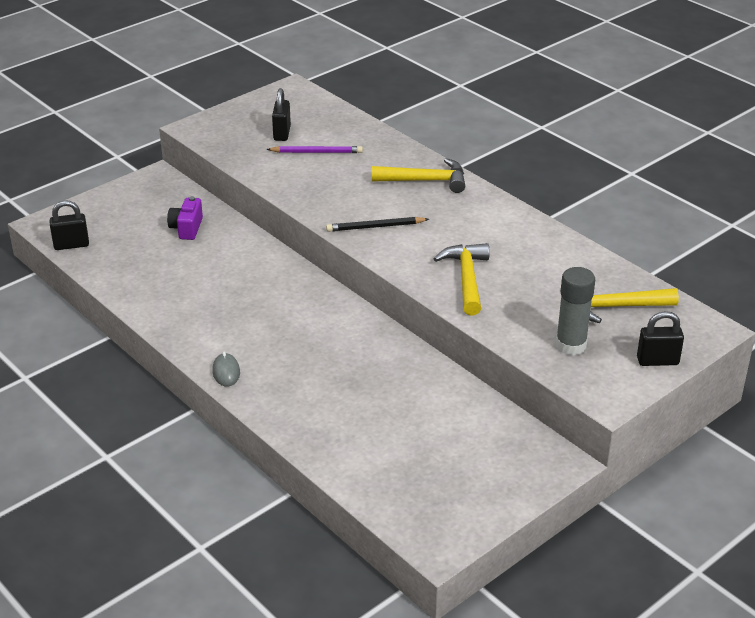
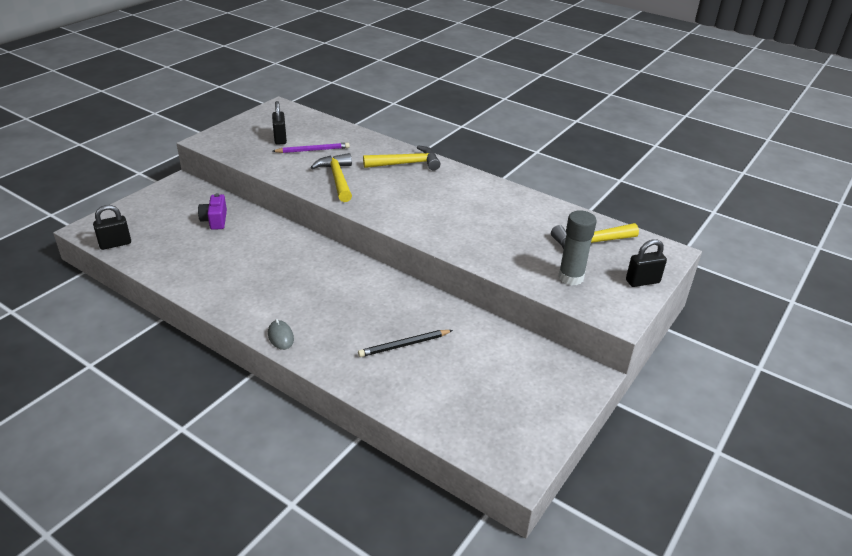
camera: 15 degrees left, 0 degrees up
(375, 227) = (379, 201): black pencil -> black pencil (404, 345)
(466, 278) = (467, 234): yellow hammer -> yellow hammer (337, 179)

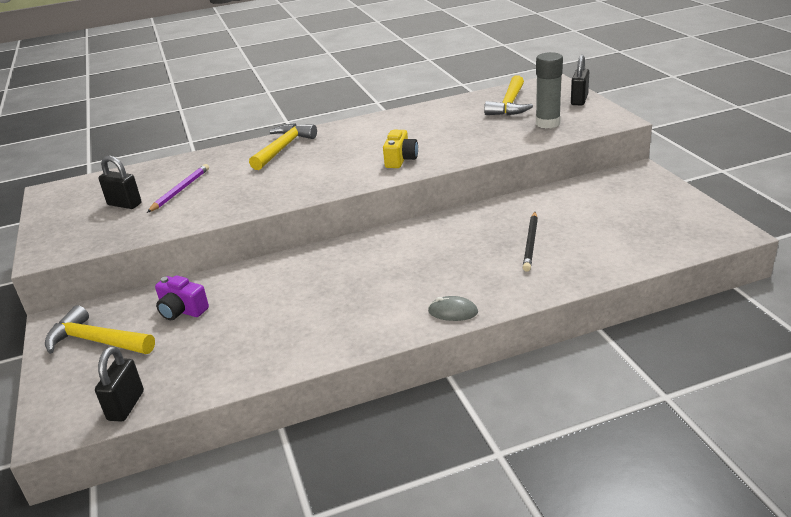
camera: 50 degrees left, 5 degrees down
(337, 179) = (258, 188): yellow hammer -> yellow hammer (96, 341)
(432, 223) = (400, 159): none -> yellow camera

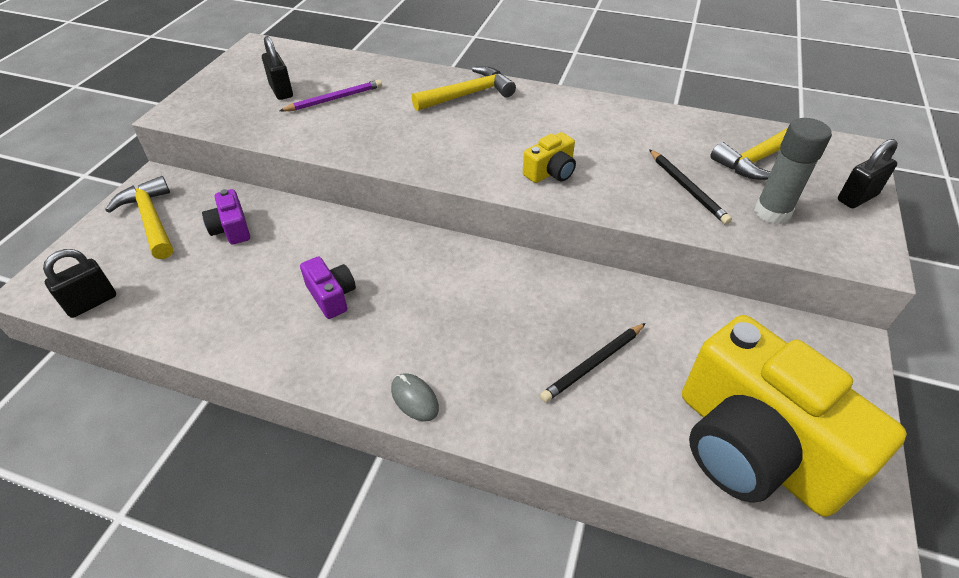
camera: 35 degrees right, 15 degrees up
(322, 301) = (331, 296): none -> purple camera
(490, 133) = (687, 188): none -> black pencil
(650, 230) = (754, 447): none -> yellow camera

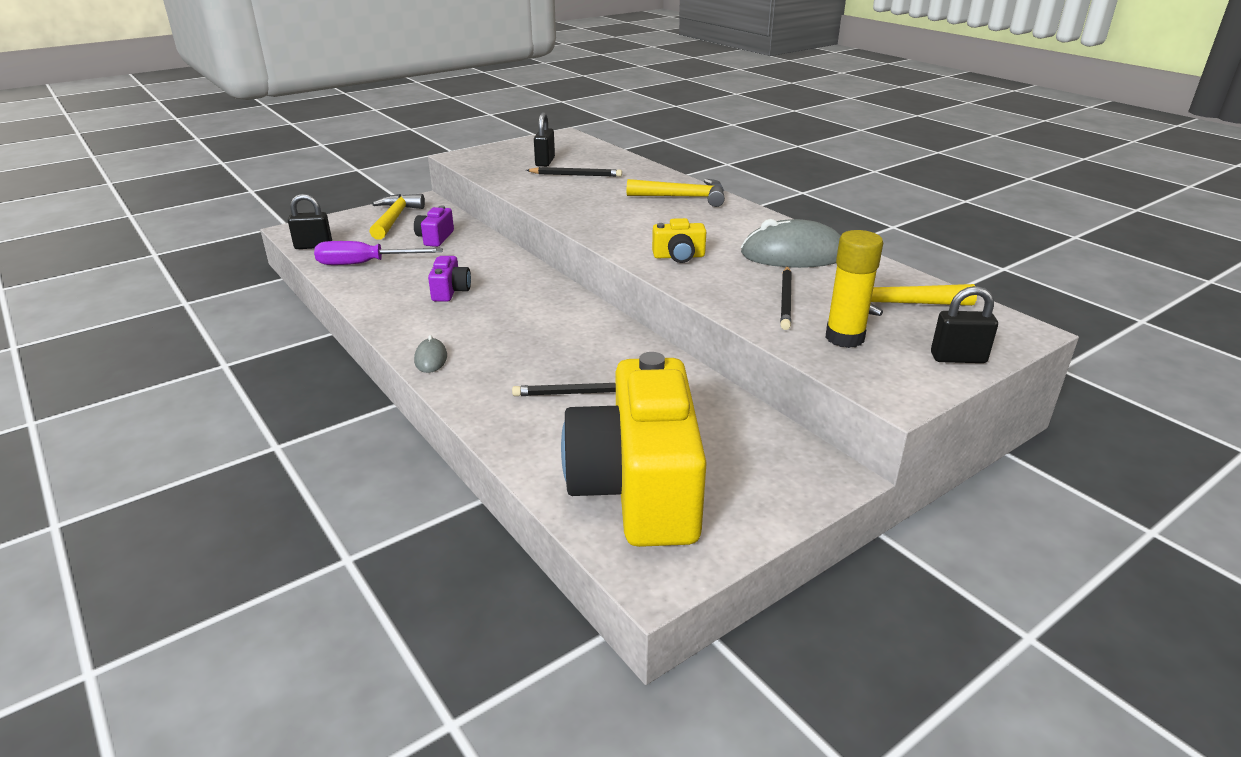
camera: 35 degrees right, 15 degrees down
(190, 301) = (365, 264): none -> purple screwdriver
(334, 99) = (576, 175): purple pencil -> black pencil
(632, 132) = (793, 254): none -> grey mouse
(772, 212) = (844, 338): grey glue stick -> yellow glue stick

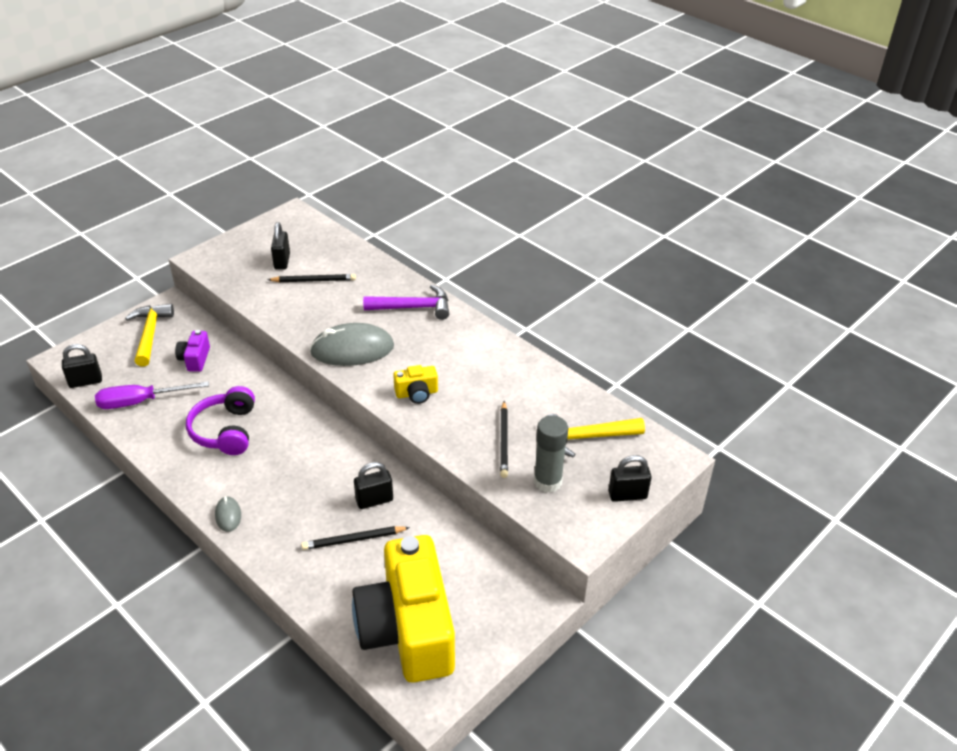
camera: 10 degrees left, 10 degrees up
(450, 291) = (225, 431): purple camera -> purple headphones
(613, 360) = (374, 500): none -> black padlock
(683, 197) = (414, 307): yellow hammer -> purple hammer
(793, 254) = (509, 381): grey mouse -> grey mouse (352, 349)
(844, 338) = (547, 481): yellow glue stick -> grey glue stick

